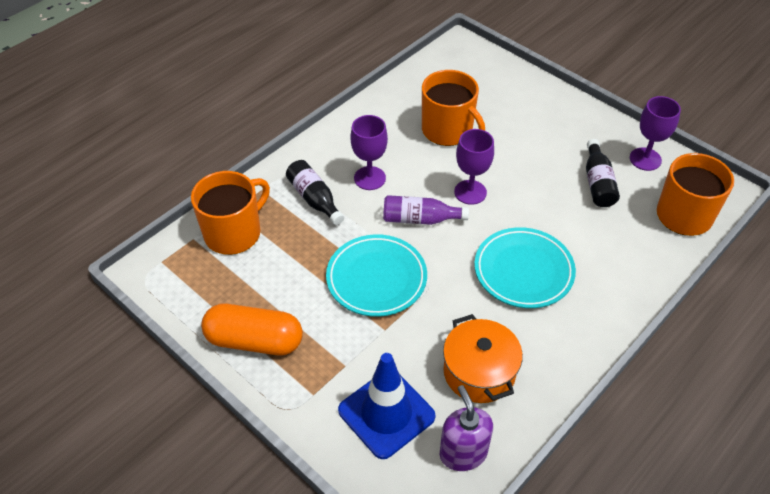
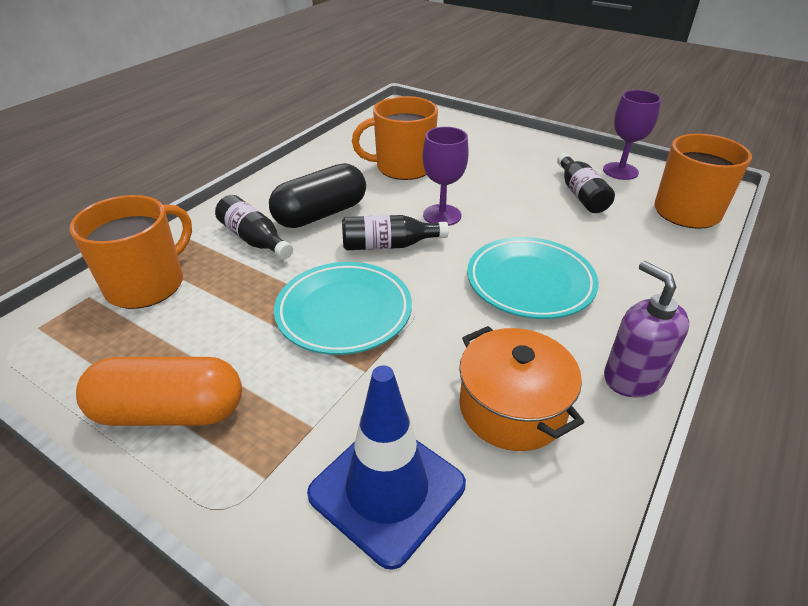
camera: 10 degrees left, 10 degrees down
(369, 178) = (321, 214): purple goblet -> black capsule
(419, 219) = (388, 245): purple bottle -> black bottle
(448, 130) = (403, 167): orange mug -> orange mug turned 135 degrees clockwise
(463, 453) = (524, 534): purple soap dispenser -> purple soap dispenser (632, 377)

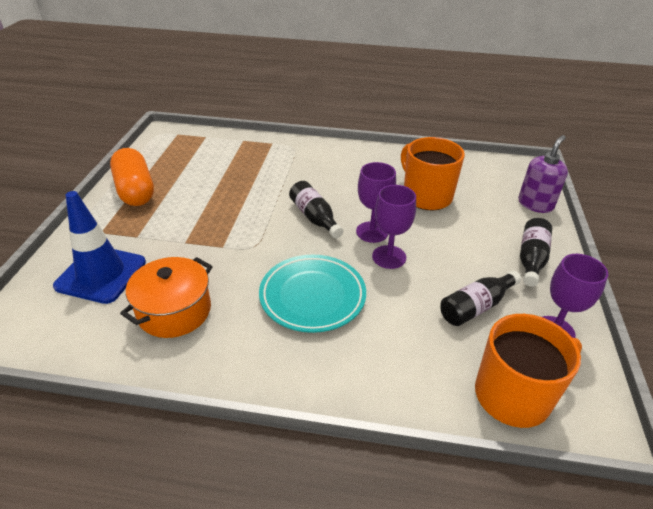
camera: 65 degrees right, 0 degrees up
(147, 284) = (224, 148): orange mug -> none
(254, 239) = (285, 165): black bottle -> black bottle (531, 259)
(321, 214) = (331, 179): black capsule -> none
(344, 312) = (233, 219): turquoise plate -> none
(489, 217) = (389, 257): none -> purple goblet
(632, 377) = (225, 371): purple soap dispenser -> purple soap dispenser (535, 204)

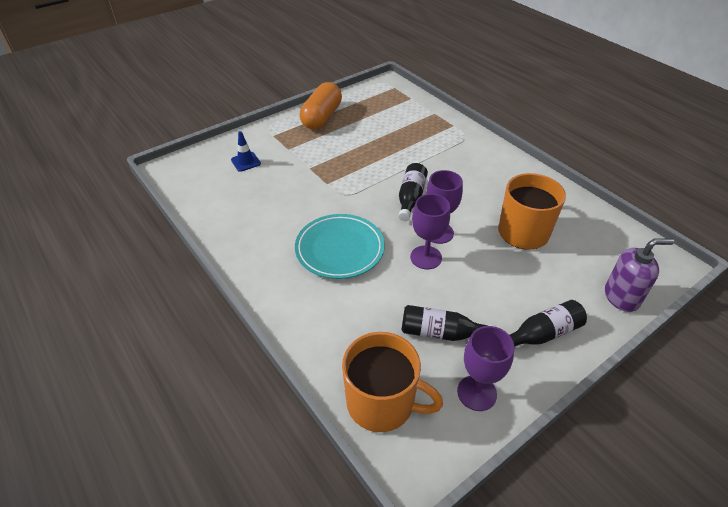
camera: 45 degrees right, 5 degrees up
(101, 274) = (246, 162): blue traffic cone -> blue traffic cone, size x0.49
(174, 311) = (256, 207): orange pot -> none

